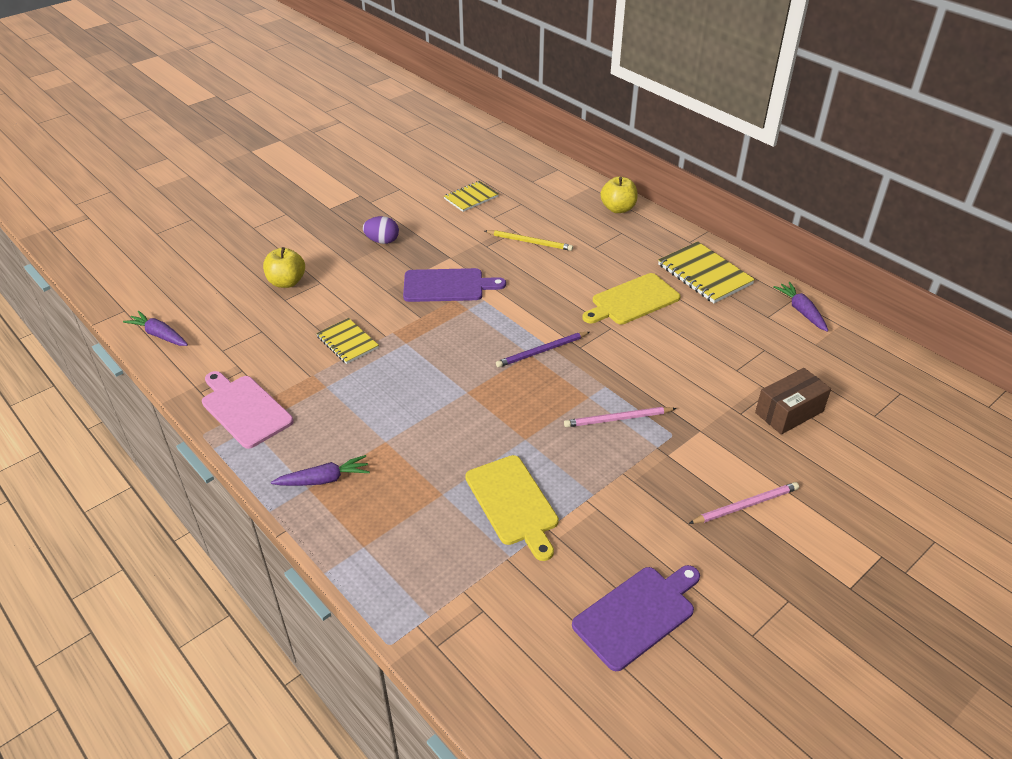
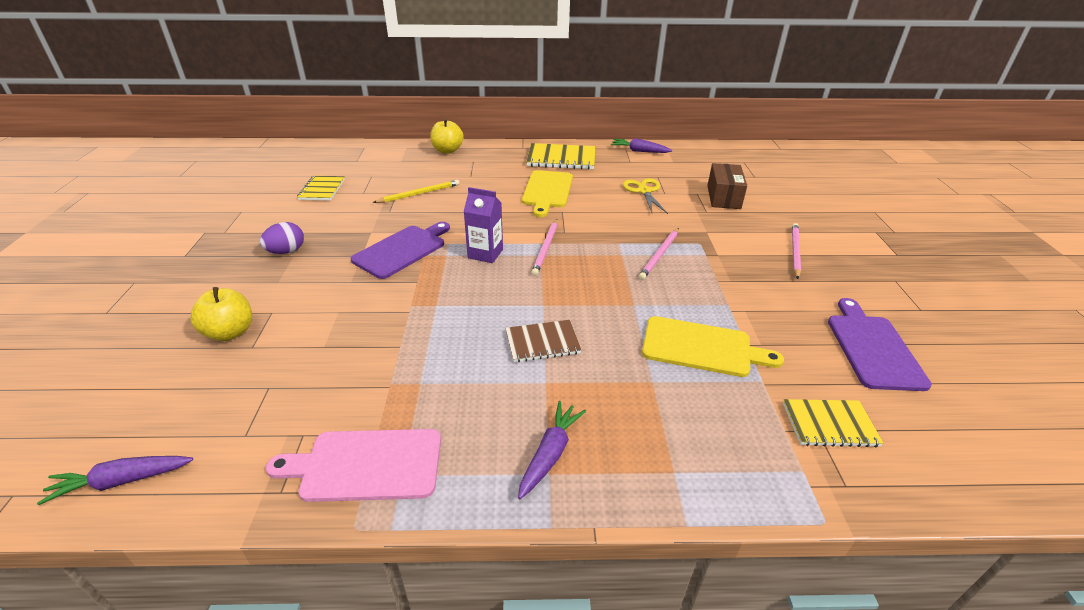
camera: 50 degrees left, 5 degrees down
(347, 342) = (381, 337): yellow notebook -> yellow notebook (829, 424)
(424, 416) = (542, 342): none -> brown notebook
(494, 326) = (485, 253): none -> purple carton
(541, 351) = (546, 248): purple pencil -> pink pencil
(720, 355) = (644, 191): none -> yellow scissors

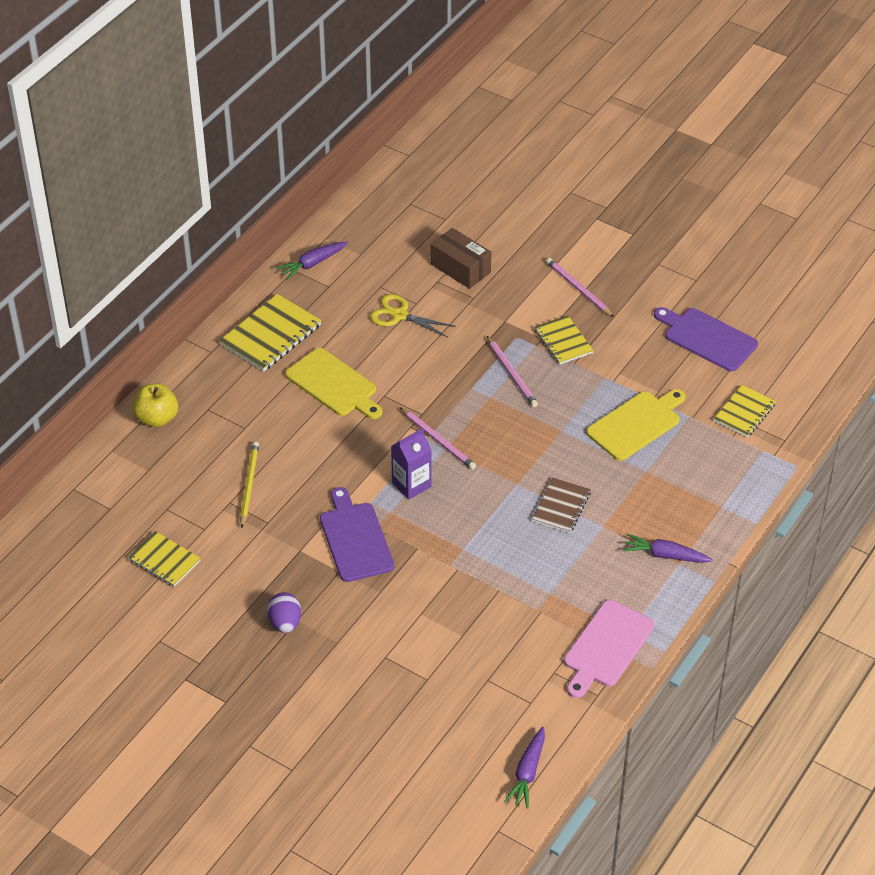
camera: 55 degrees left, 10 degrees up
(230, 332) = (394, 689): yellow apple -> none
(550, 454) = (665, 555): purple carrot -> purple carrot turned 45 degrees counterclockwise
(731, 266) = (563, 341): none -> yellow notebook

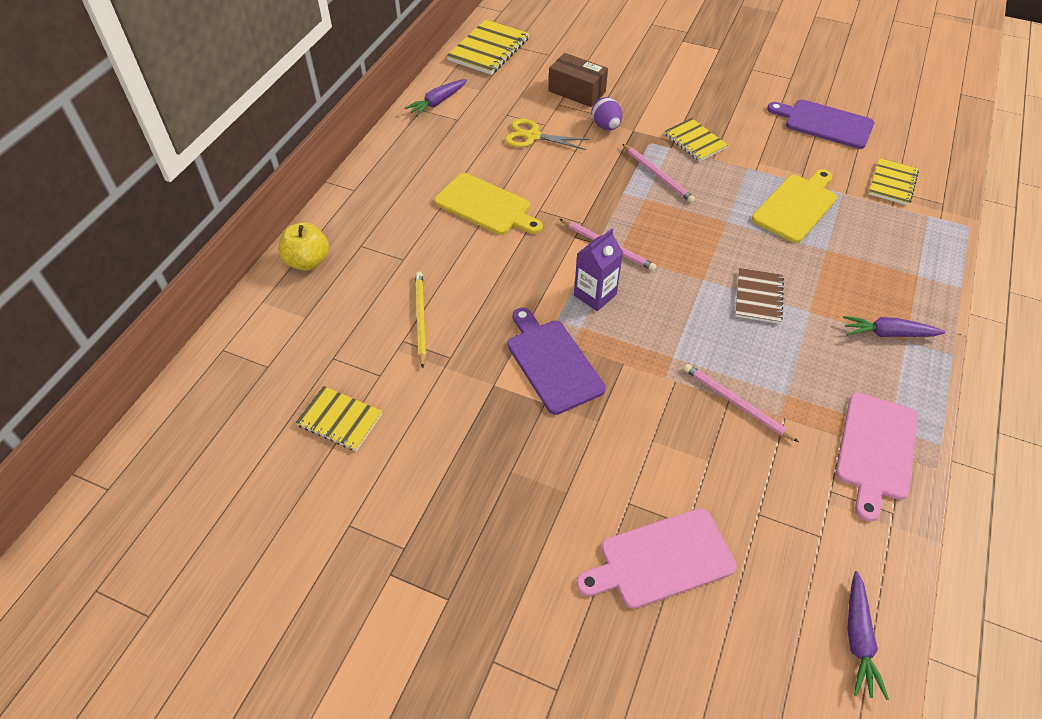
camera: 10 degrees left, 5 degrees up
(270, 335) = (411, 168): yellow notebook -> yellow notebook (488, 49)
(285, 623) = (498, 477): purple egg -> purple egg (606, 126)
(397, 699) = (661, 559): none -> pink cutting board
(578, 289) = (690, 96): pink pencil -> pink pencil (736, 403)

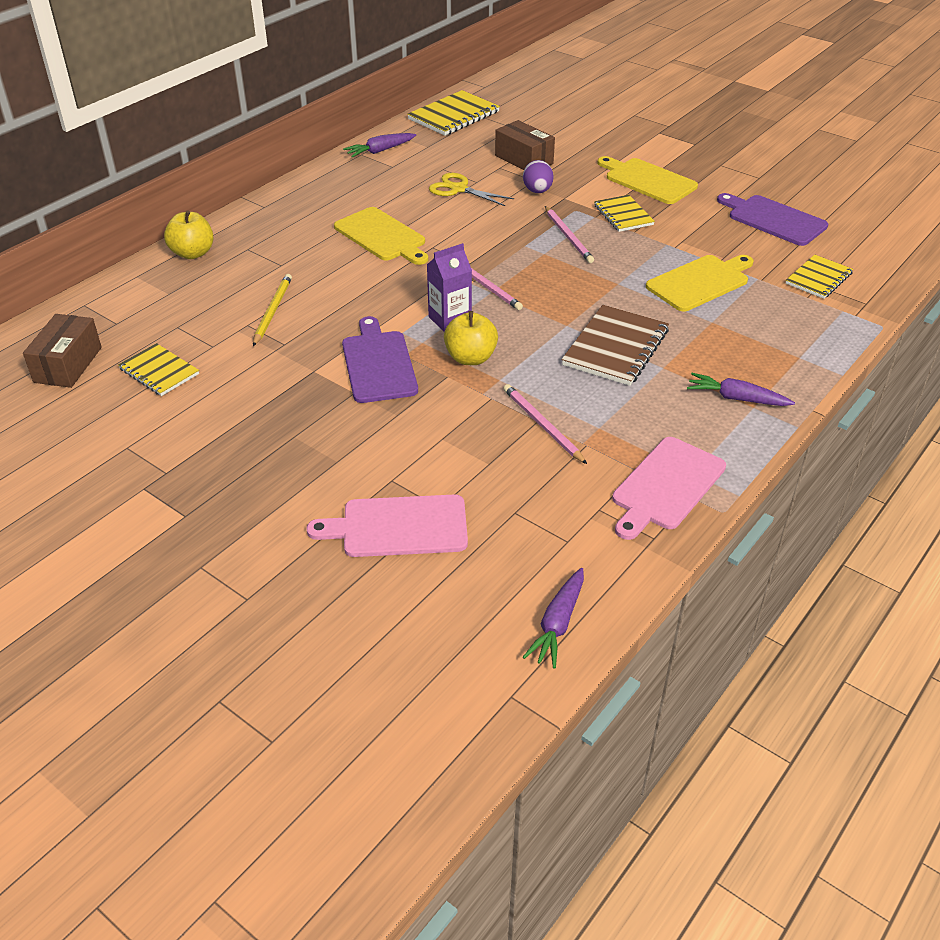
camera: 15 degrees right, 10 degrees down
(240, 431) = (68, 365): none -> brown box
(635, 337) = (470, 358): none -> yellow apple
(698, 97) = (648, 180): none -> yellow cutting board
(758, 297) = (615, 347): brown notebook -> brown notebook, size x1.57

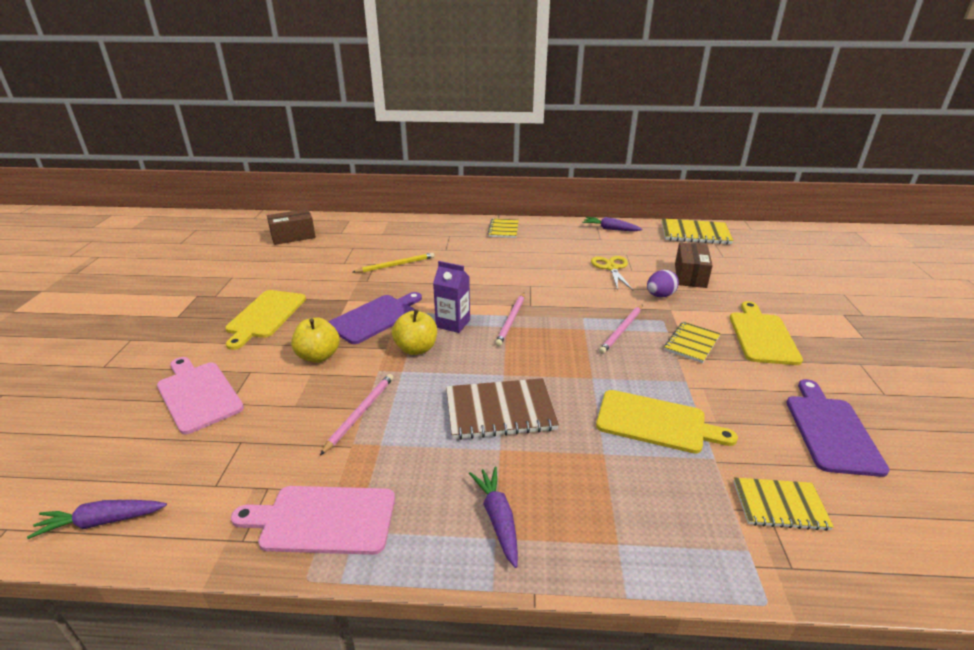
camera: 55 degrees right, 10 degrees down
(159, 371) = (307, 259): yellow notebook -> yellow notebook (503, 229)
(192, 253) = (426, 225): yellow apple -> yellow apple (318, 356)
(382, 236) = (517, 265): yellow cutting board -> yellow cutting board (265, 316)

